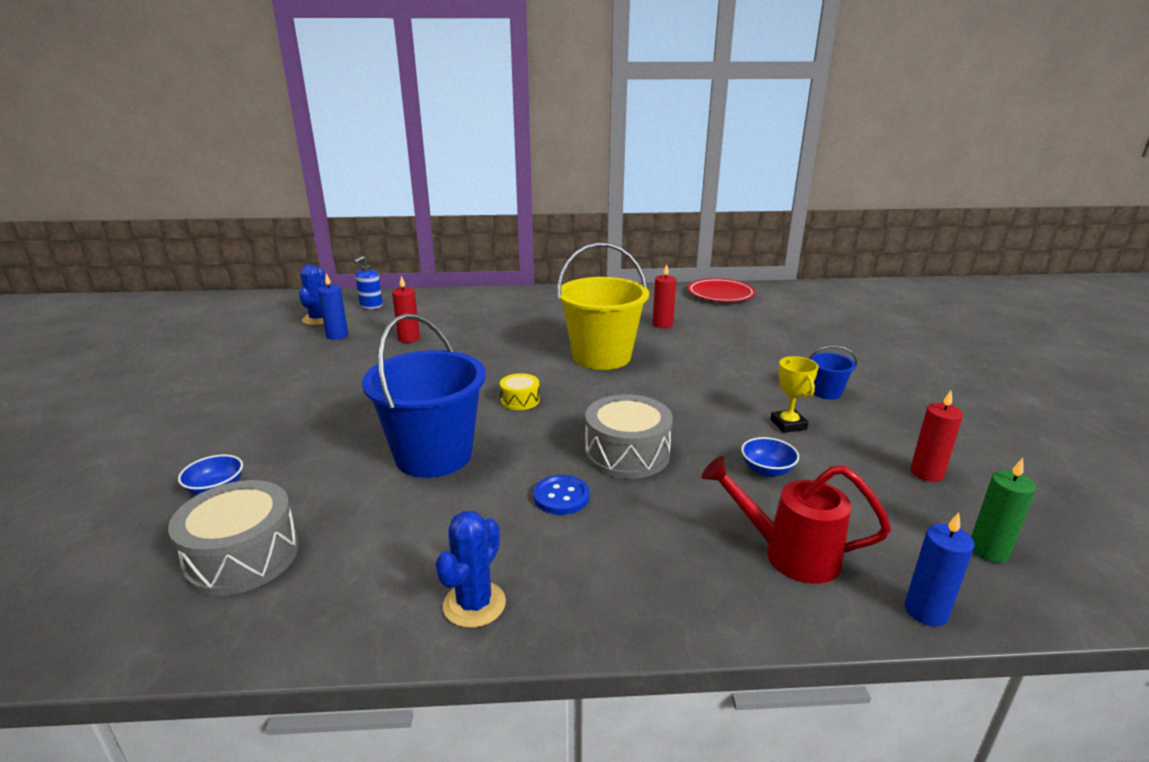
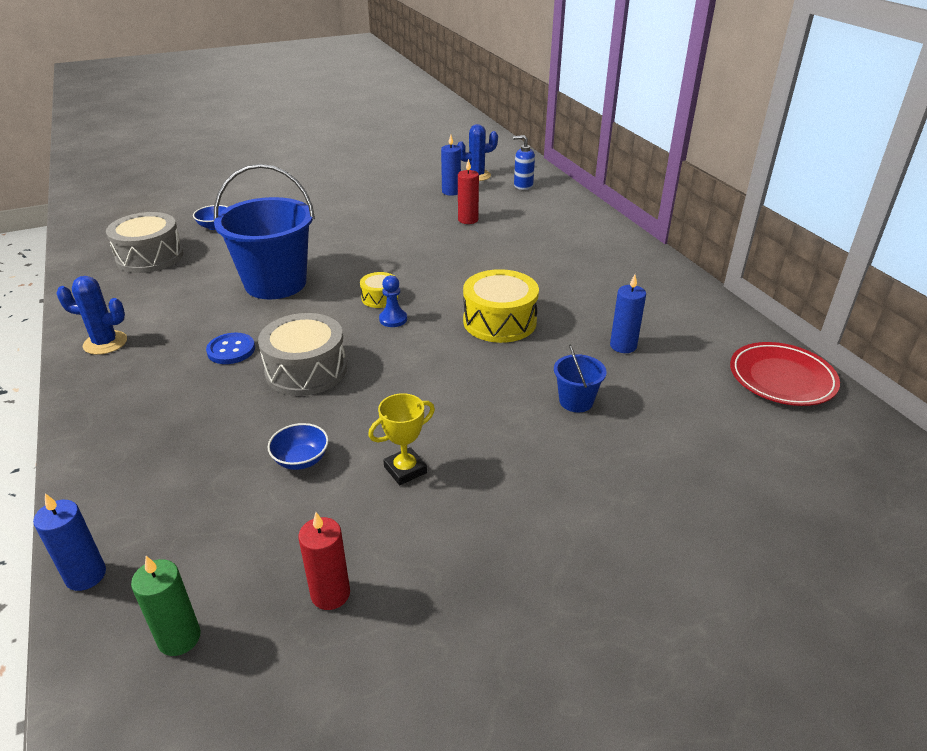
camera: 70 degrees right, 10 degrees up
(565, 399) = (393, 319): none -> blue pawn
(601, 356) = (499, 321): yellow bucket -> yellow drum
(662, 324) = (623, 346): red candle -> blue candle
(789, 554) = (164, 483): red watering can -> none
(826, 392) = (509, 500): blue bucket -> blue bucket (576, 401)

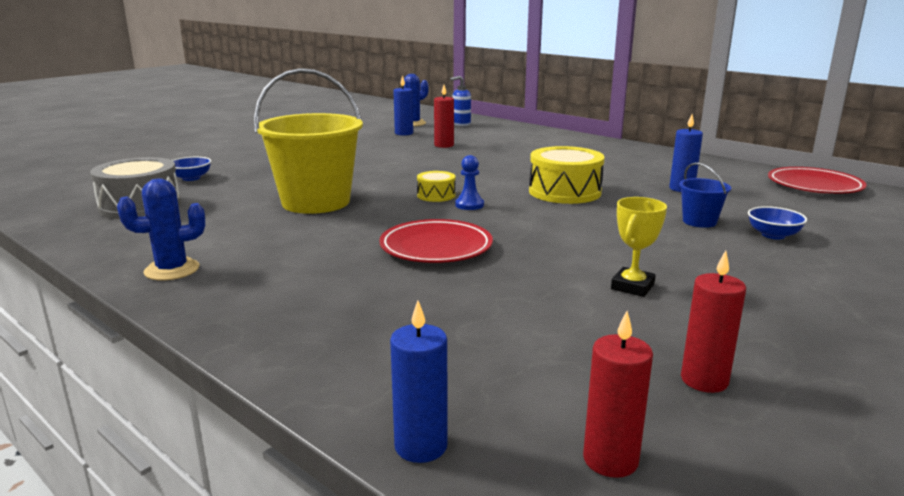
camera: 25 degrees left, 15 degrees down
(179, 638) = (610, 460): green candle -> red candle
(231, 350) = (335, 249): blue button -> none
(275, 283) = (316, 202): blue bucket -> yellow bucket
(301, 460) = (525, 302): blue bowl -> blue bowl (773, 235)
(306, 370) = (436, 247): grey drum -> red plate

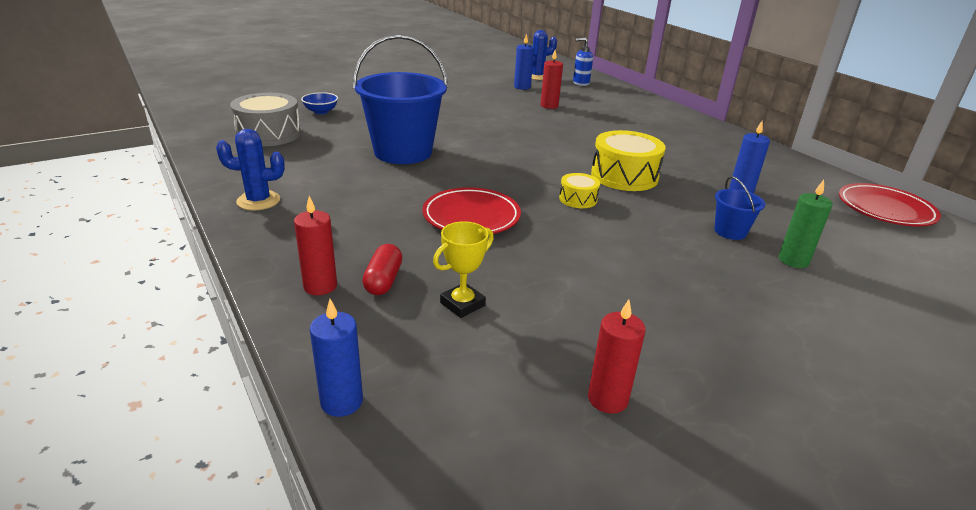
camera: 15 degrees right, 10 degrees up
(316, 202) = (403, 152): yellow bucket -> blue bucket
(382, 320) = (383, 280): none -> red capsule
(436, 195) = (506, 161): yellow drum -> yellow drum (578, 199)
(469, 205) = (528, 176): blue pawn -> none
(610, 460) = (475, 452): red candle -> red candle (320, 286)
(632, 286) = (613, 290): yellow trophy -> yellow trophy (462, 304)
(773, 235) = (793, 260): blue bowl -> green candle

